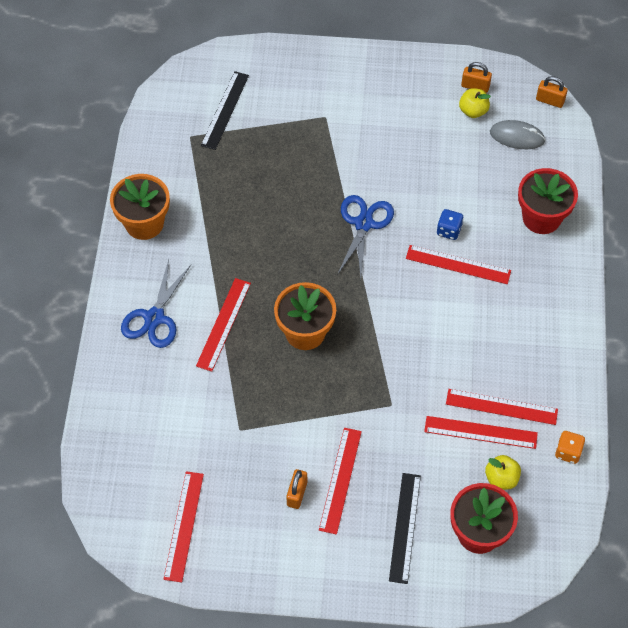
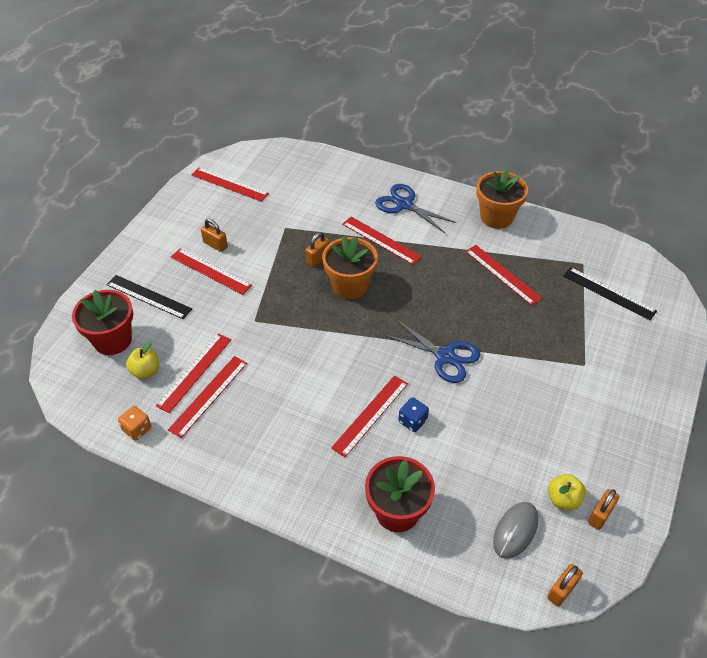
camera: 110 degrees right, 10 degrees down
(233, 200) = (502, 274): none -> red ruler
(277, 377) = (318, 258): none -> orange padlock

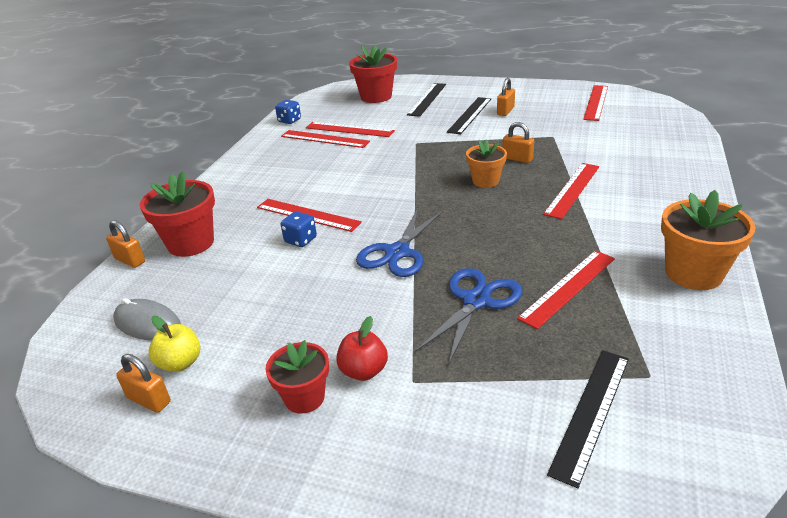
camera: 85 degrees right, 15 degrees down
(137, 429) = (289, 121): orange dice -> blue dice
(146, 371) = (346, 113): yellow apple -> none
(210, 271) = (469, 115): red ruler -> black ruler
(350, 285) = (485, 181): orange flower pot -> orange flower pot, size x0.64
(404, 204) = (652, 197): blue scissors -> blue scissors (476, 301)
(561, 590) = (60, 365): orange padlock -> orange padlock (130, 260)
(575, 388) = (363, 371): none -> red apple
(598, 421) = (304, 397): none -> red flower pot

